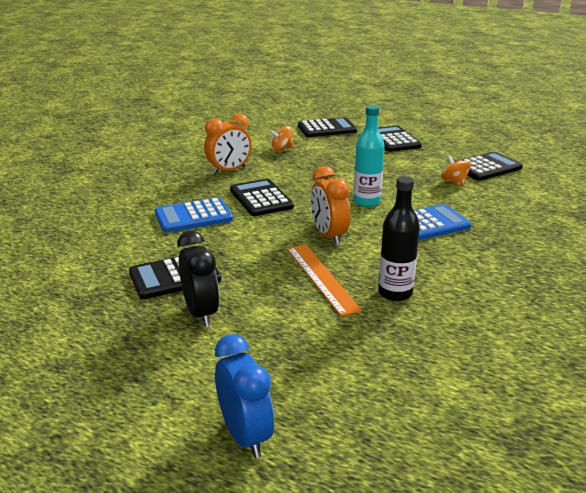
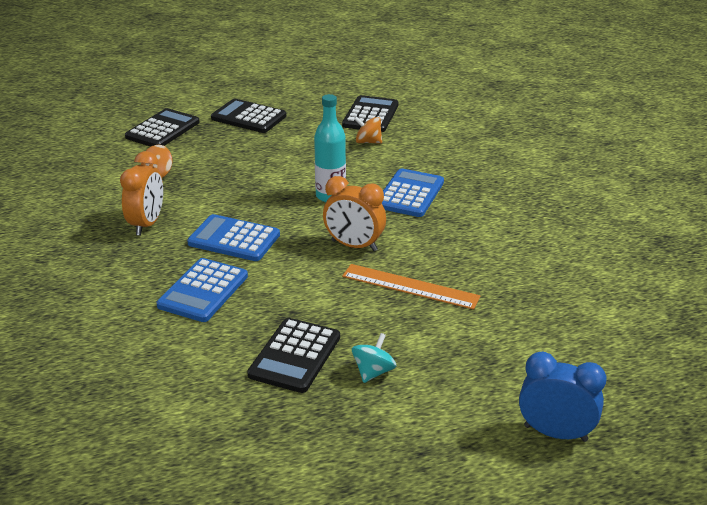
camera: 45 degrees left, 5 degrees up
(201, 313) = (373, 372): black clock -> turquoise spinning top
(261, 198) = (234, 239): black calculator -> blue calculator
(395, 293) = (478, 268): black bottle -> none

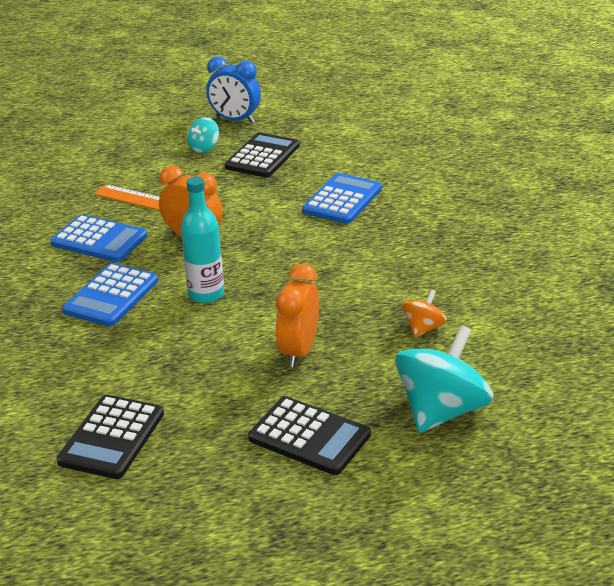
camera: 175 degrees left, 0 degrees up
(147, 224) = (415, 263): orange clock -> orange clock (299, 351)
(163, 130) = (441, 410): black calculator -> turquoise spinning top
(234, 239) = (318, 246): blue calculator -> blue calculator (99, 240)
(368, 142) = (134, 380): orange spinning top -> none
(555, 433) = (93, 119): blue clock -> blue clock (235, 120)

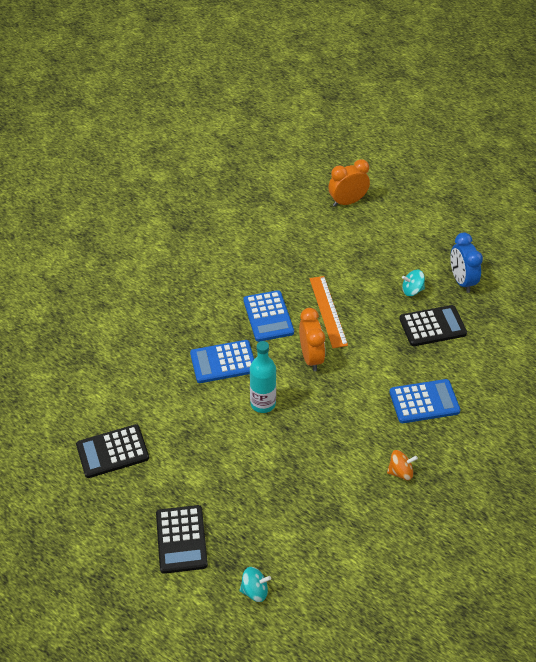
camera: 50 degrees right, 15 degrees up
(299, 351) = (249, 484): orange clock -> orange clock (347, 202)
(423, 328) = (325, 533): orange spinning top -> orange spinning top (400, 472)
(441, 410) = (255, 590): turquoise spinning top -> turquoise spinning top, size x0.49

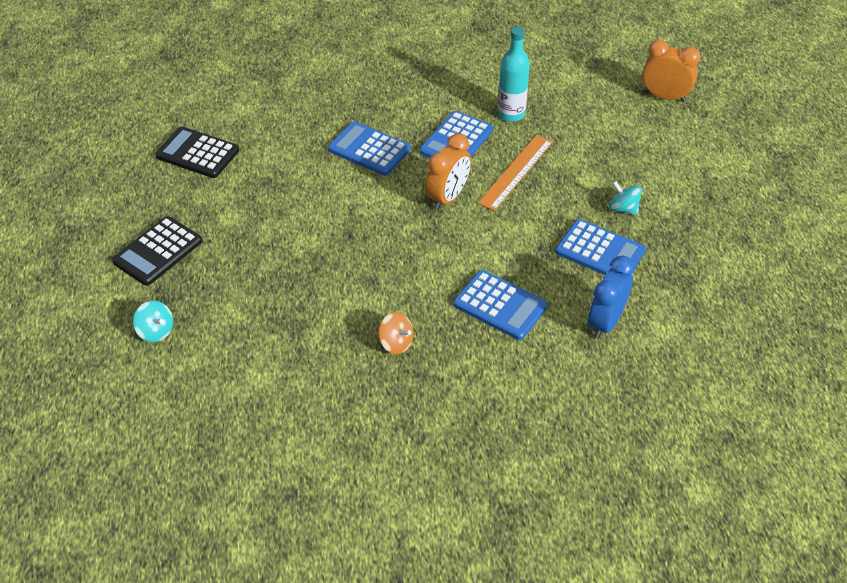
camera: 45 degrees right, 0 degrees up
(263, 404) = (356, 203): turquoise bottle -> turquoise bottle (511, 114)
(432, 326) = (600, 251): black calculator -> blue calculator
(461, 281) = (688, 234): blue clock -> blue clock (605, 322)

